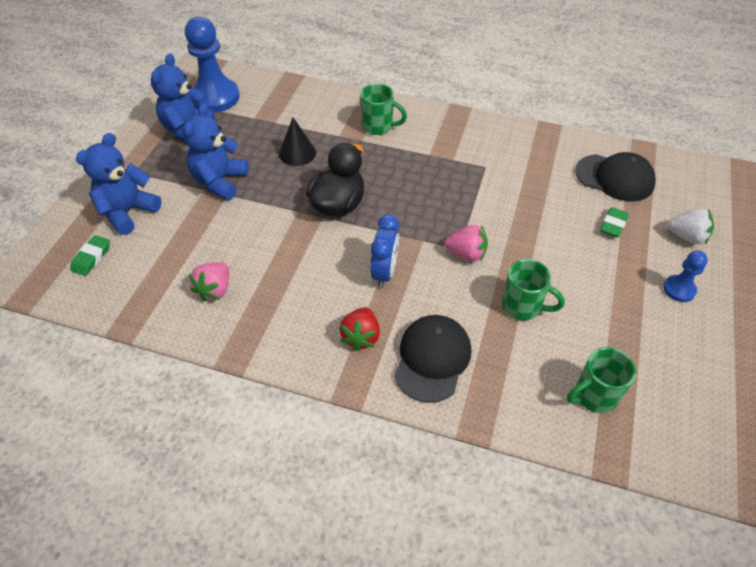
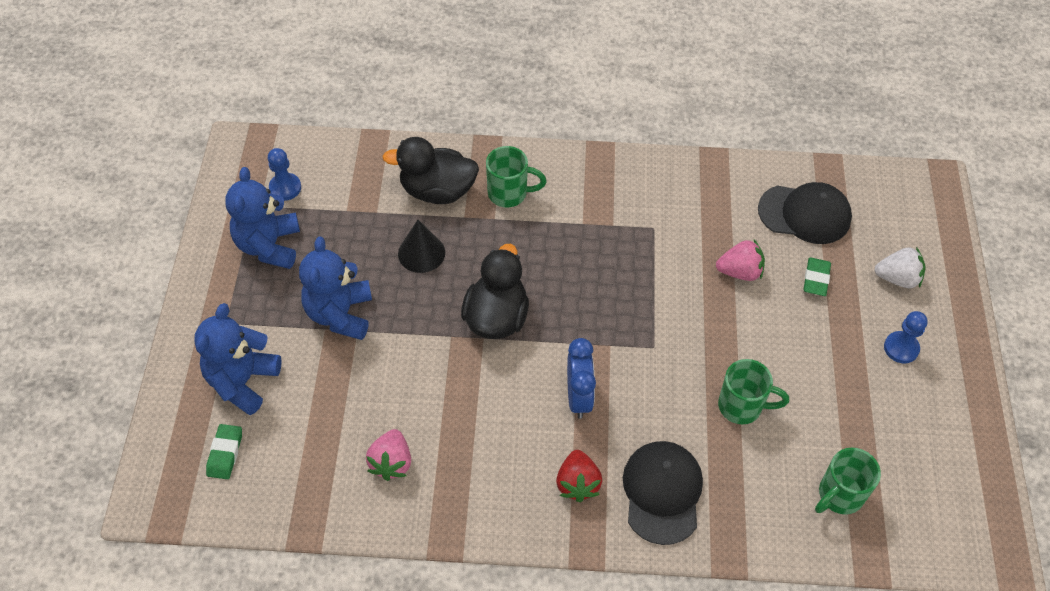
camera: 15 degrees left, 5 degrees up
(215, 97) = (285, 188): blue pawn -> blue pawn, size x0.50
(325, 116) = (437, 191): none -> black duck
(466, 254) = (663, 353): pink strawberry -> pink strawberry (739, 272)

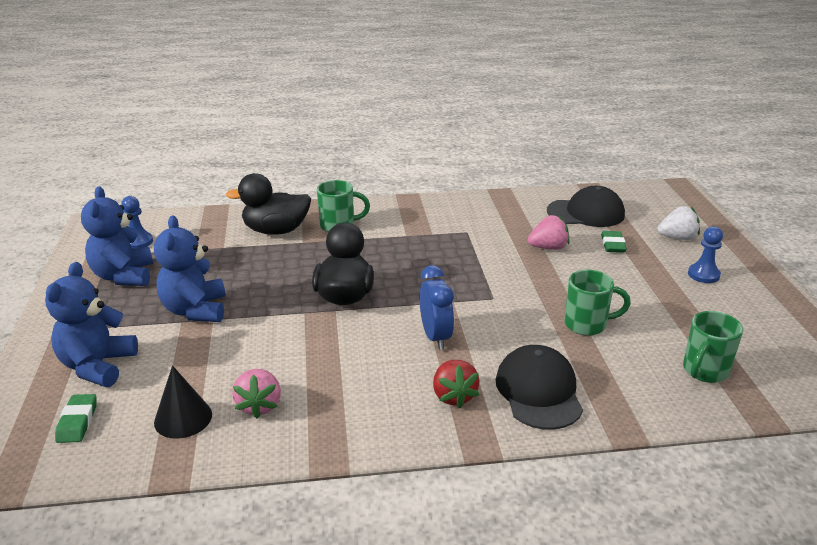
camera: 10 degrees left, 25 degrees down
(421, 253) = (267, 266): black cone -> black cone (183, 418)

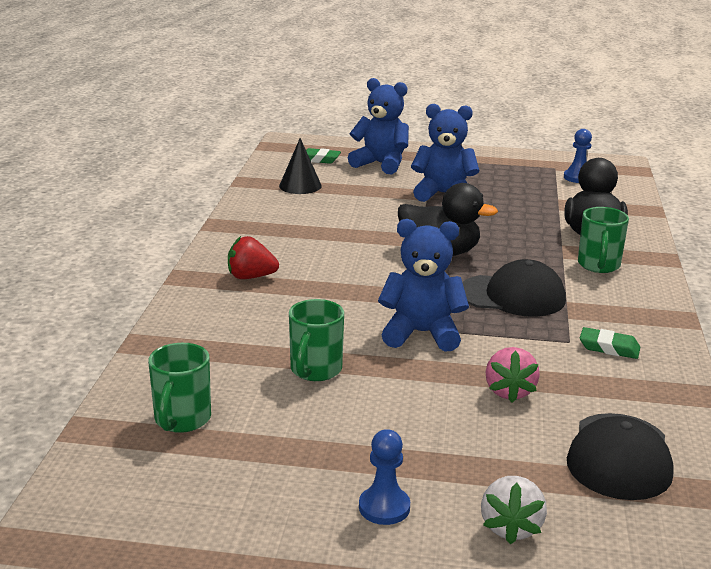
camera: 105 degrees right, 5 degrees down
(124, 276) = (513, 172): blue teddy bear -> blue teddy bear (421, 333)
(259, 405) = (296, 208): pink strawberry -> none
(435, 337) = (344, 284): blue clock -> none
(539, 391) = (226, 315): black cap -> black cap (512, 296)
(613, 245) = (503, 450): green eraser -> green eraser (609, 348)
(704, 371) = (182, 420): green mug -> green mug turned 135 degrees counterclockwise

